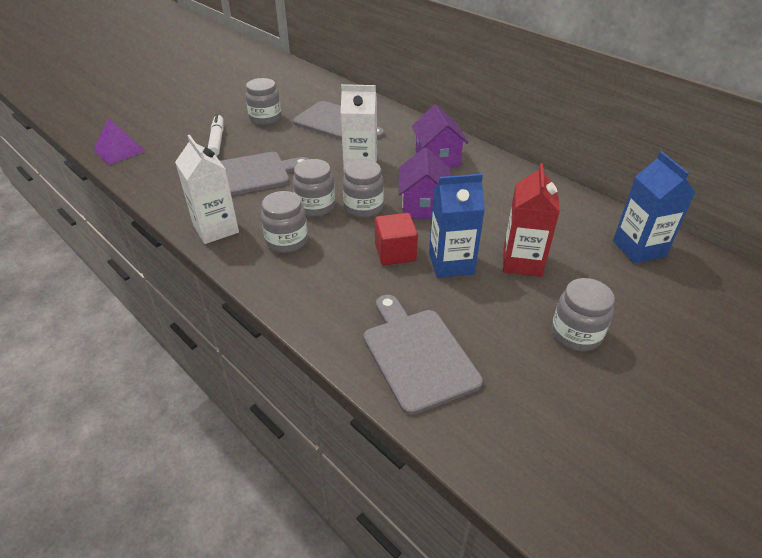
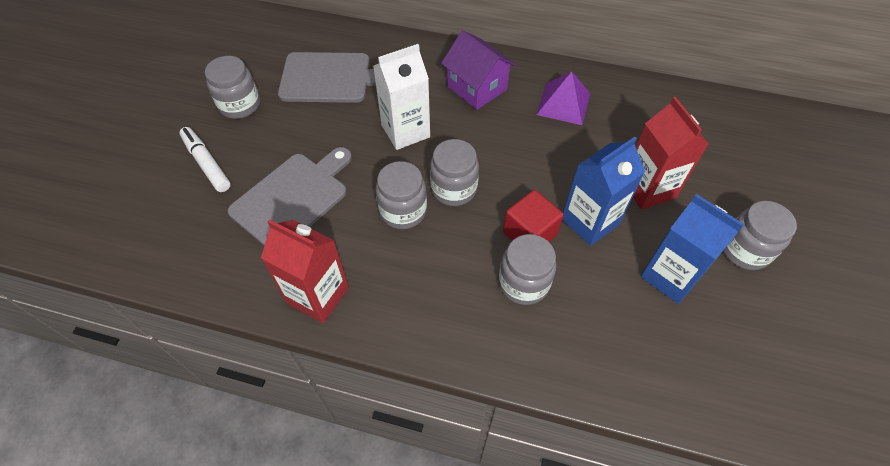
camera: 30 degrees left, 15 degrees up
(119, 150) = (87, 233): purple pyramid -> purple pyramid (563, 103)
(216, 229) = (318, 295): white carton -> red carton
(287, 241) = (410, 273): grey jar -> grey jar (523, 283)
(417, 355) = (640, 347): grey cutting board -> none
(423, 206) = (511, 160): purple house -> none
(638, 248) = (727, 126): blue carton -> blue carton (670, 276)

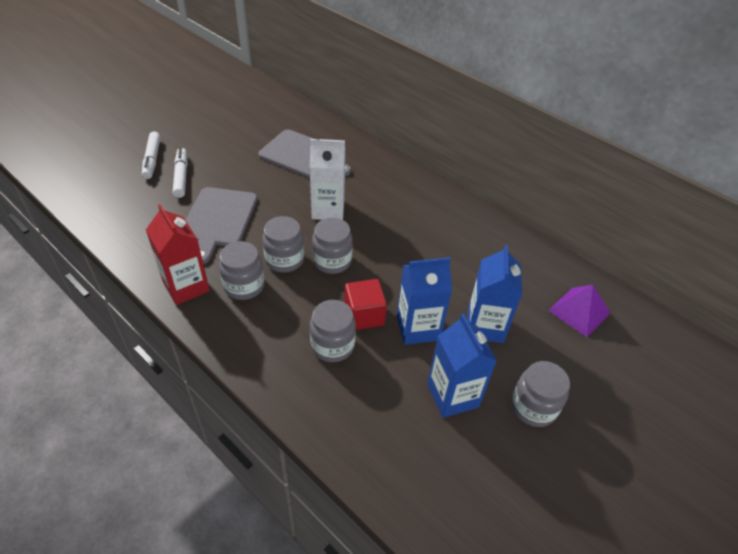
camera: 25 degrees right, 10 degrees down
(152, 157) = (152, 159): none -> white marker
(240, 105) = (230, 150): grey jar -> grey jar (244, 286)
(293, 198) = (218, 220): grey cutting board -> grey cutting board turned 120 degrees clockwise
(477, 88) = (404, 202): purple house -> none
(563, 103) = (464, 238): purple pyramid -> purple pyramid (579, 311)
(648, 189) = (485, 326): red carton -> blue carton

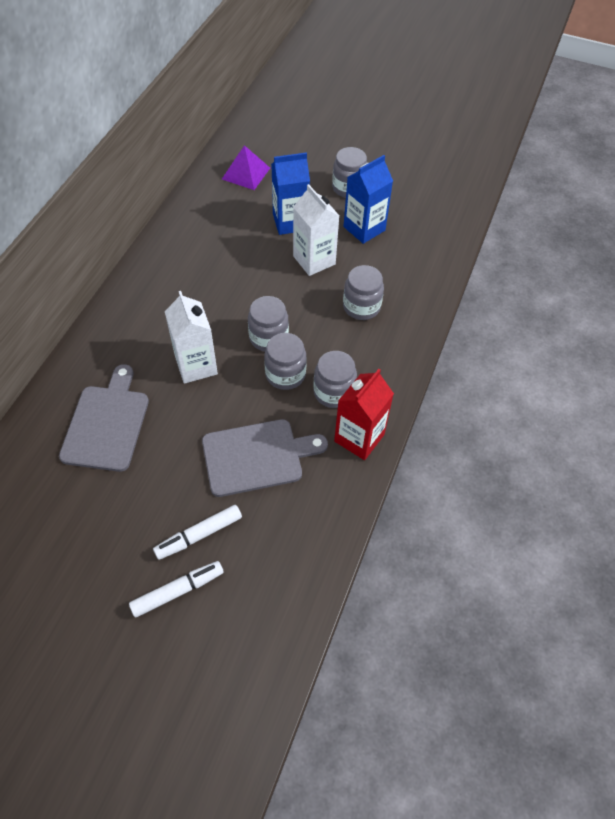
camera: 110 degrees left, 10 degrees up
(364, 315) = (320, 296): red cube -> none
(418, 328) = (314, 260): blue carton -> white carton

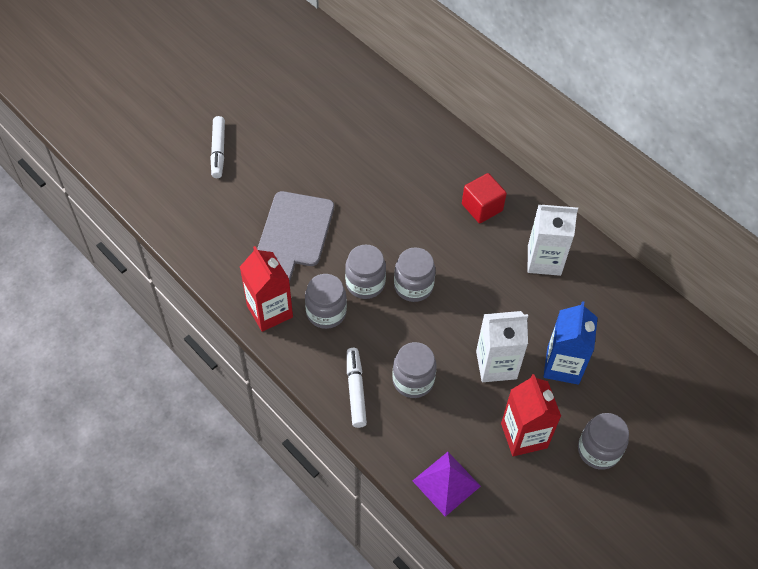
camera: 115 degrees right, 0 degrees up
(107, 423) = (382, 148): grey cutting board -> none
(152, 316) = (482, 207): none -> red cube
(196, 365) = (409, 222): white carton -> white carton (544, 260)
(199, 535) = (252, 175): white marker -> white marker (356, 390)
(246, 173) = (660, 352): purple pyramid -> purple pyramid (446, 483)
(364, 228) = (524, 435): blue carton -> red carton

